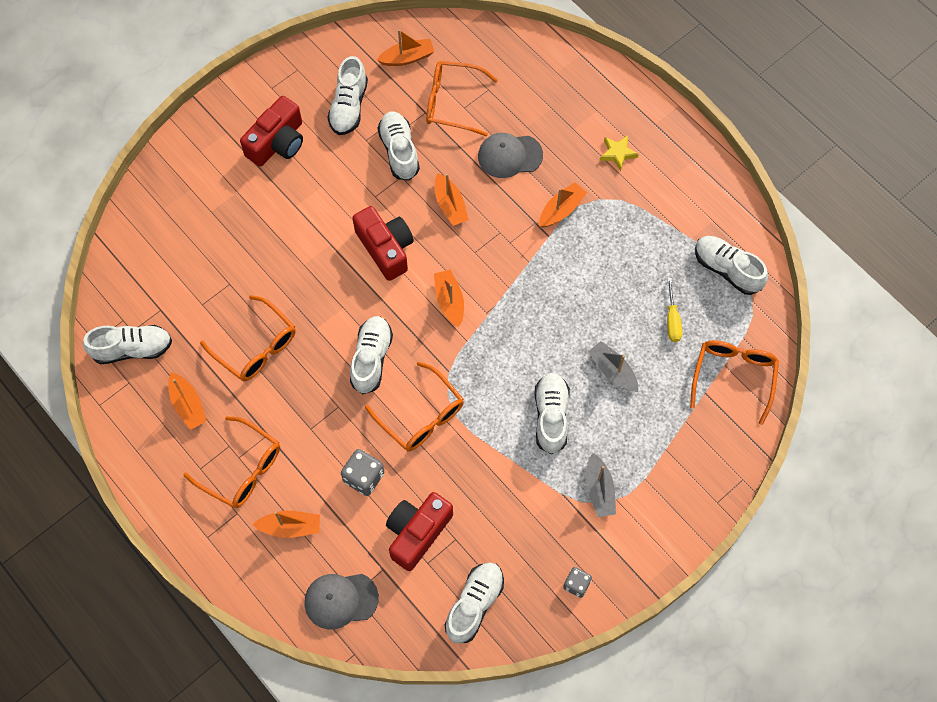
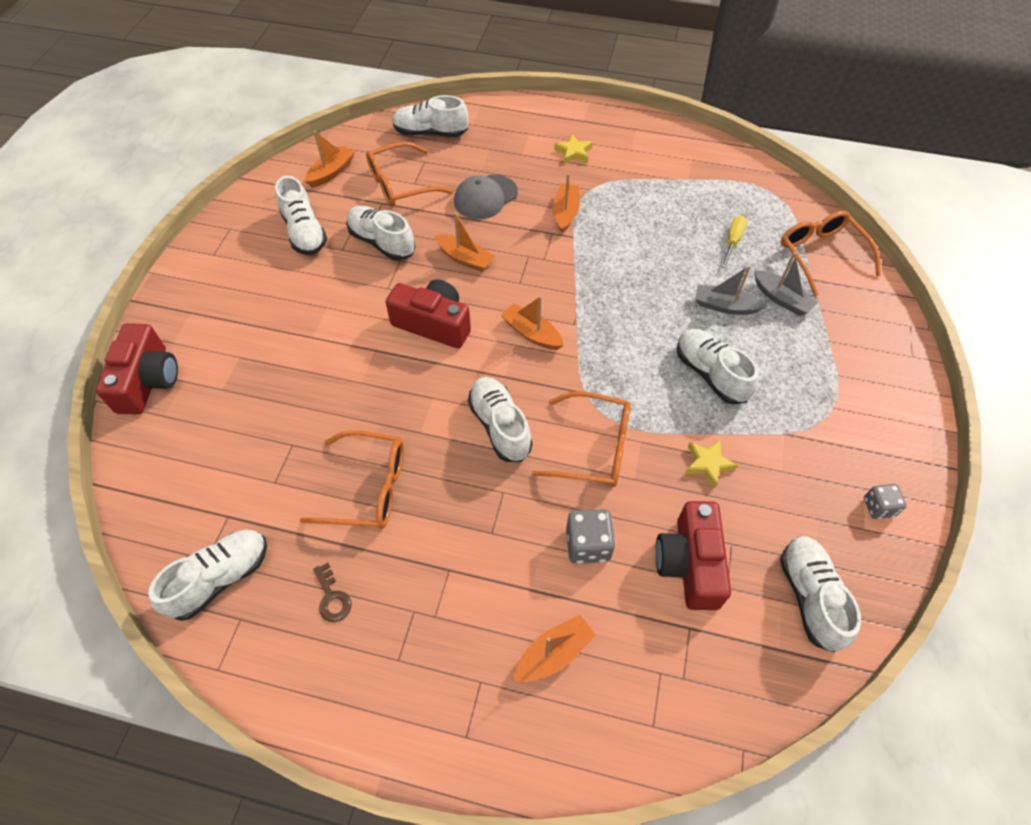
camera: 35 degrees left, 10 degrees down
(188, 405) = (332, 597): orange boat -> brown key
(242, 469) = (448, 627): orange glasses -> none
(277, 142) = (253, 294): red camera -> red camera (148, 381)
(341, 600) = (676, 696): grey cap -> none
(488, 478) = (708, 464): none -> yellow star
(599, 490) = (811, 409): grey boat -> grey boat (781, 299)
(672, 320) = (732, 242): yellow screwdriver -> yellow screwdriver turned 120 degrees counterclockwise
(727, 269) = (736, 185): white shoe -> white shoe (431, 133)

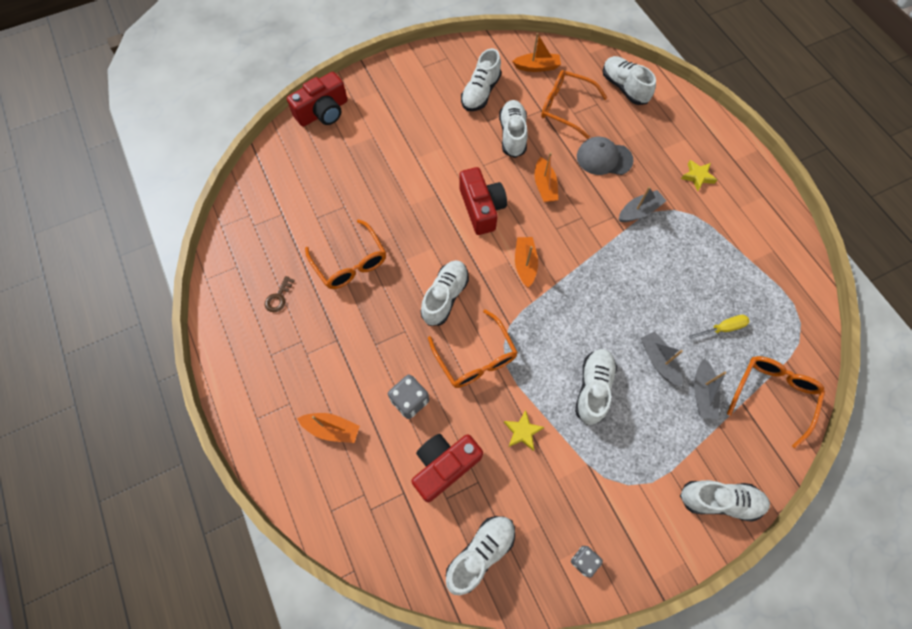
camera: 50 degrees right, 10 degrees up
(220, 578) = (249, 240): white shoe -> white shoe (719, 500)
(565, 213) = (639, 211): orange boat -> grey boat

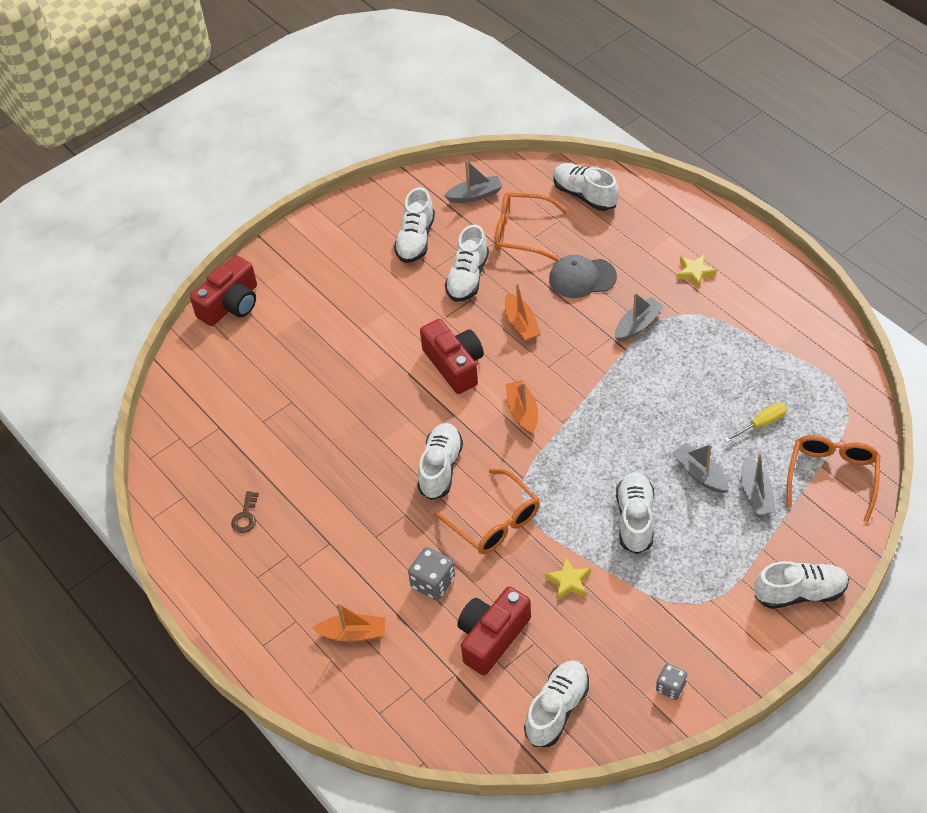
camera: 10 degrees left, 15 degrees down
(350, 263) = (318, 459): orange glasses -> none
(512, 135) = (468, 277): white shoe -> white shoe turned 150 degrees counterclockwise
(537, 67) = (475, 195): orange boat -> grey boat

